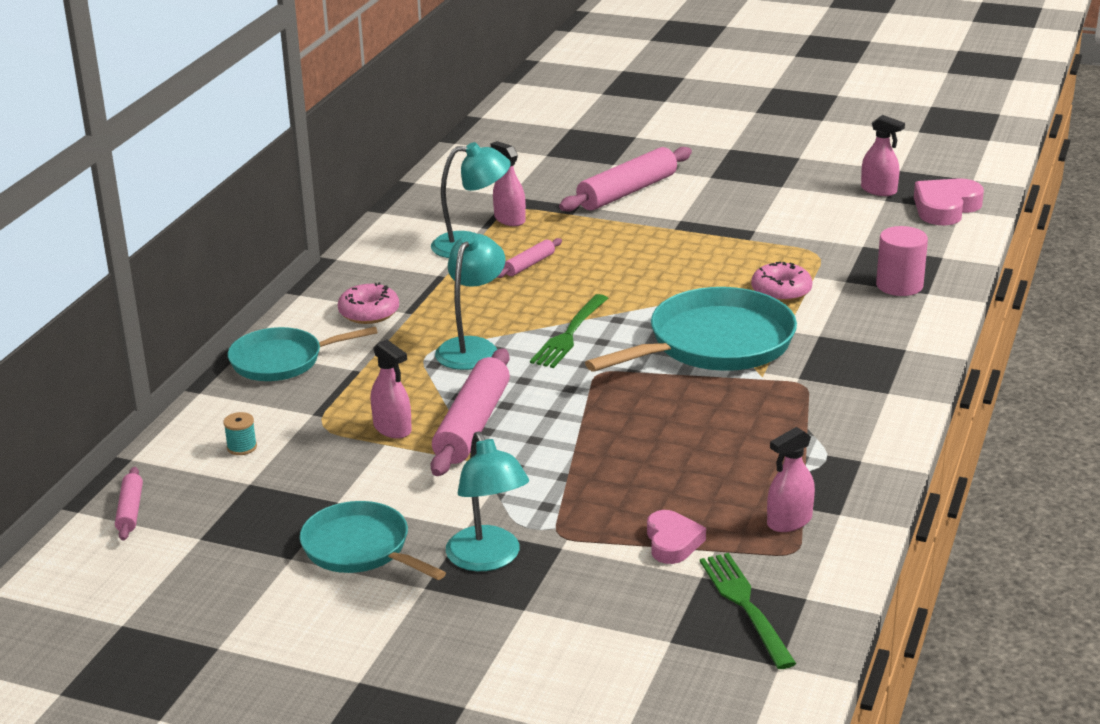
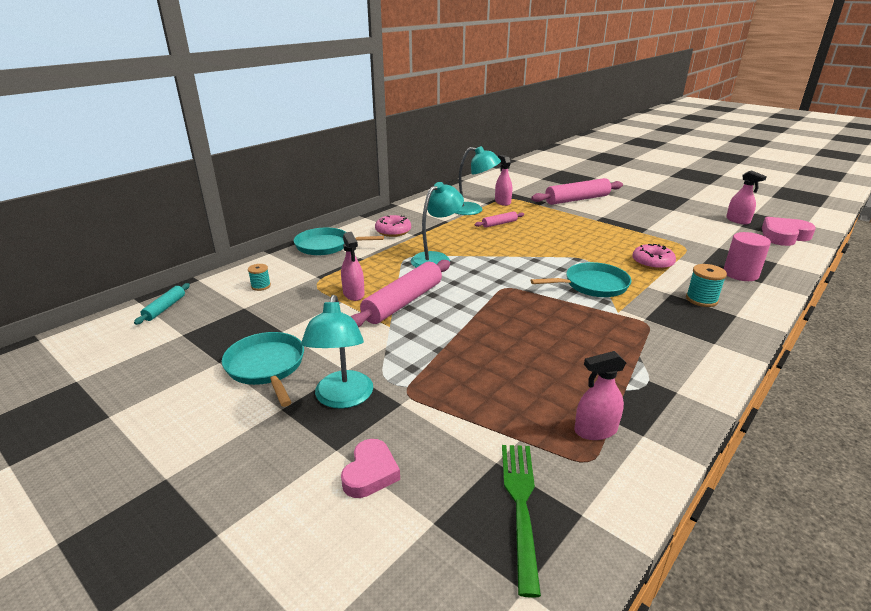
camera: 20 degrees right, 0 degrees up
(130, 510) = (165, 308): pink rolling pin -> turquoise rolling pin
(569, 334) = (500, 262): green fork -> none
(672, 542) = (488, 423): pink heart -> pink heart (370, 473)
(715, 343) = (593, 285): turquoise pan -> turquoise pan, size x0.63
(859, 335) = (701, 299): none -> turquoise spool

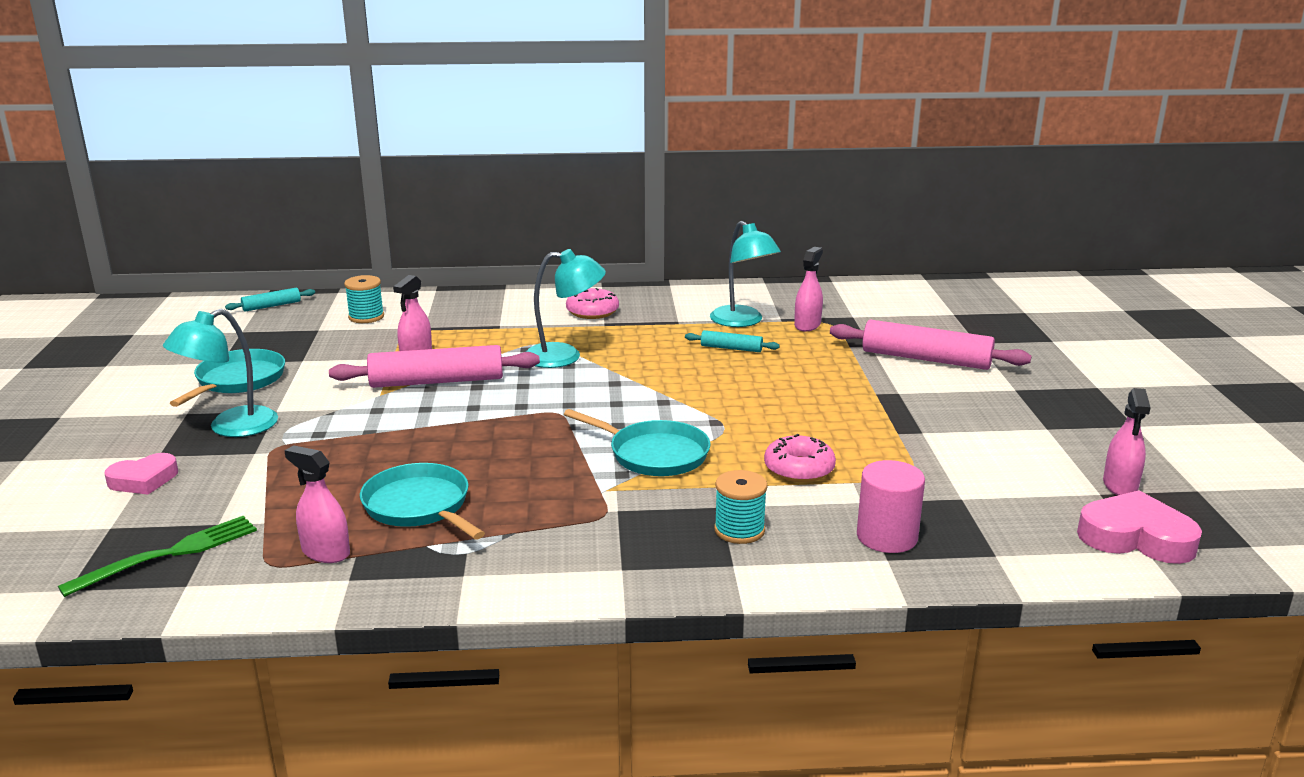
camera: 45 degrees right, 5 degrees down
(261, 286) = (366, 317): turquoise spool -> turquoise spool, size x1.52
(326, 246) = (496, 302): turquoise pan -> turquoise pan (419, 506)
(499, 224) = (731, 348): pink rolling pin -> turquoise rolling pin

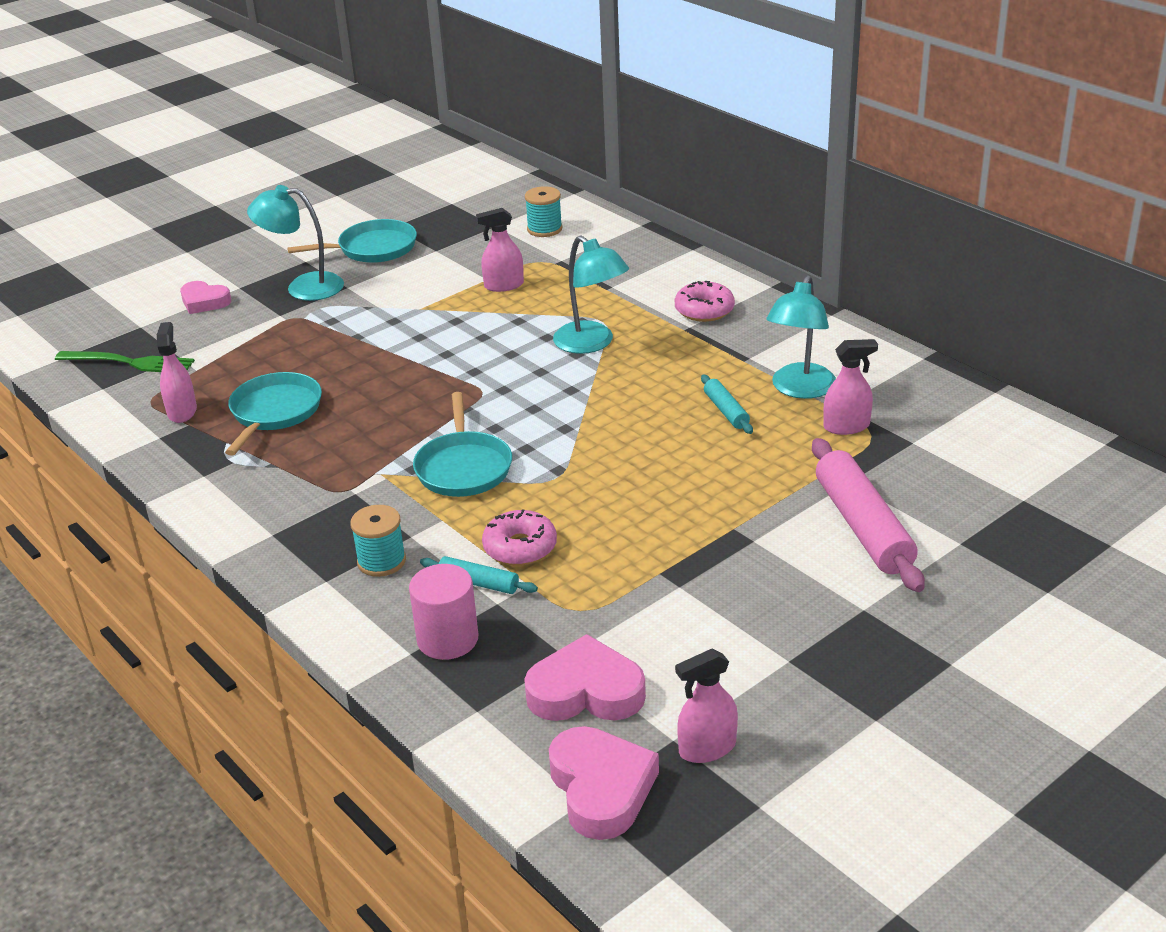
camera: 55 degrees right, 10 degrees up
(272, 306) = (510, 187): turquoise rolling pin -> turquoise rolling pin (478, 583)
(437, 381) = (470, 317): pink rolling pin -> none
(1013, 505) = (586, 691): none -> pink heart

